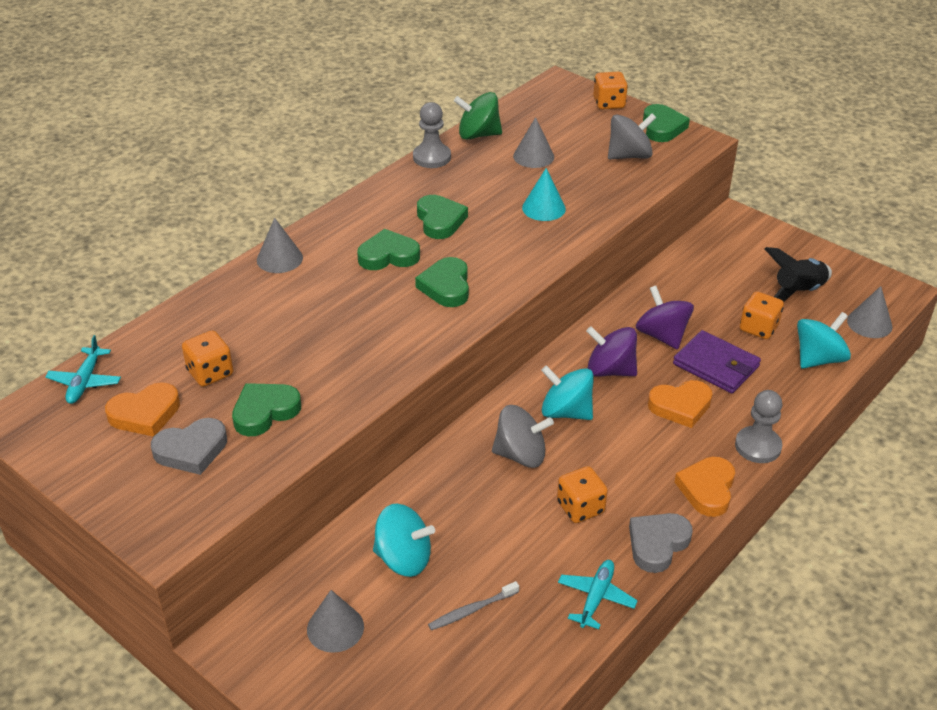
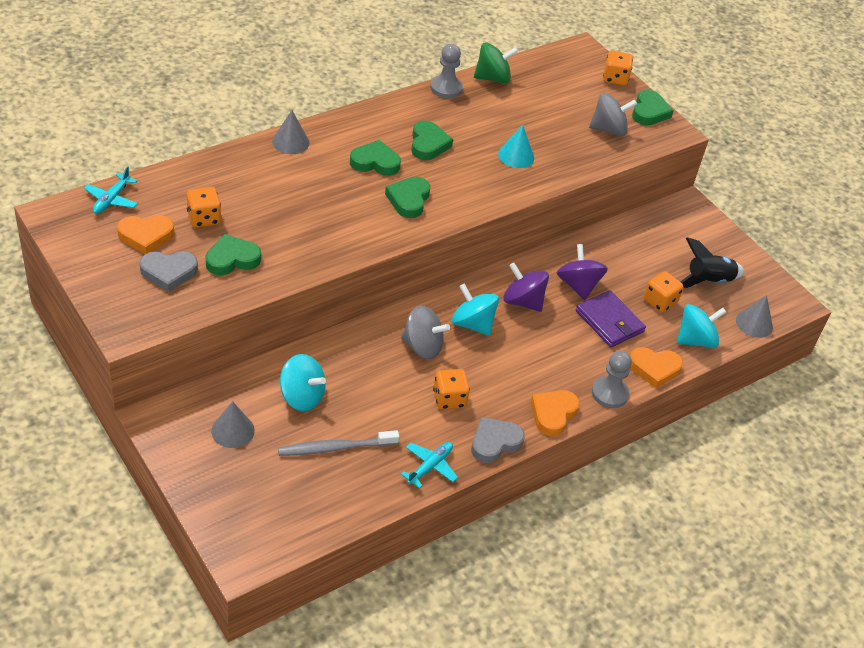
camera: 10 degrees right, 5 degrees up
(471, 610) = (335, 448): grey toothbrush -> grey toothbrush, size x1.58
(478, 135) = (492, 78): green spinning top -> green spinning top turned 150 degrees clockwise
(533, 156) = (529, 109): grey cone -> none
(680, 406) = (564, 345): orange heart -> orange heart (654, 368)

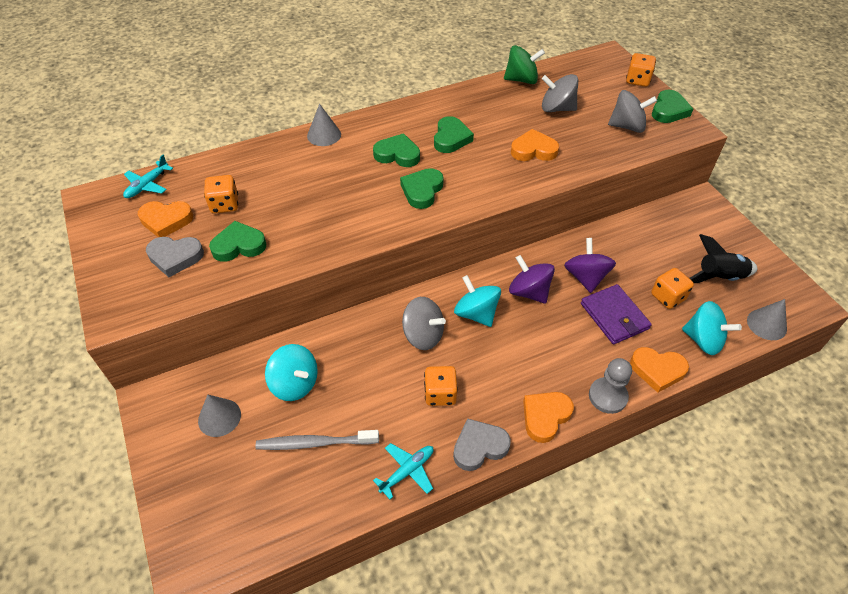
camera: 15 degrees right, 5 degrees up
(446, 88) = (477, 88): grey pawn -> none
(516, 156) = (533, 150): turquoise cone -> orange heart
(534, 110) = (557, 108): none -> grey spinning top
(695, 340) = (703, 340): turquoise spinning top -> turquoise spinning top turned 45 degrees clockwise

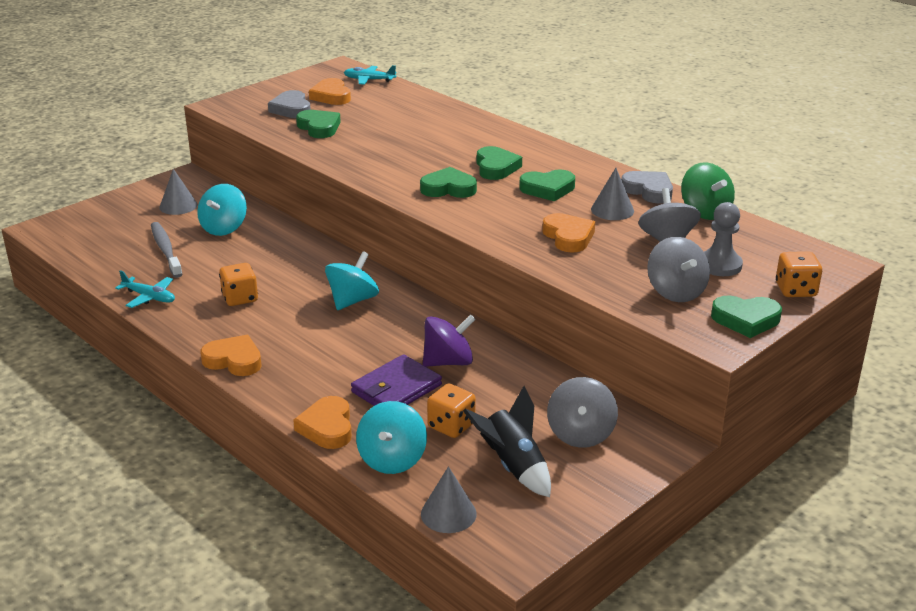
camera: 70 degrees right, 20 degrees down
(224, 204) = (365, 111): orange dice -> none
(324, 135) = (496, 129): grey cone -> grey cone (612, 210)
(423, 335) = (308, 277): grey spinning top -> grey spinning top (580, 434)
(479, 447) = (186, 329): grey heart -> grey heart (648, 191)
(529, 292) = (402, 327): purple spinning top -> none
(607, 396) = (275, 396): grey pawn -> grey pawn (720, 265)

